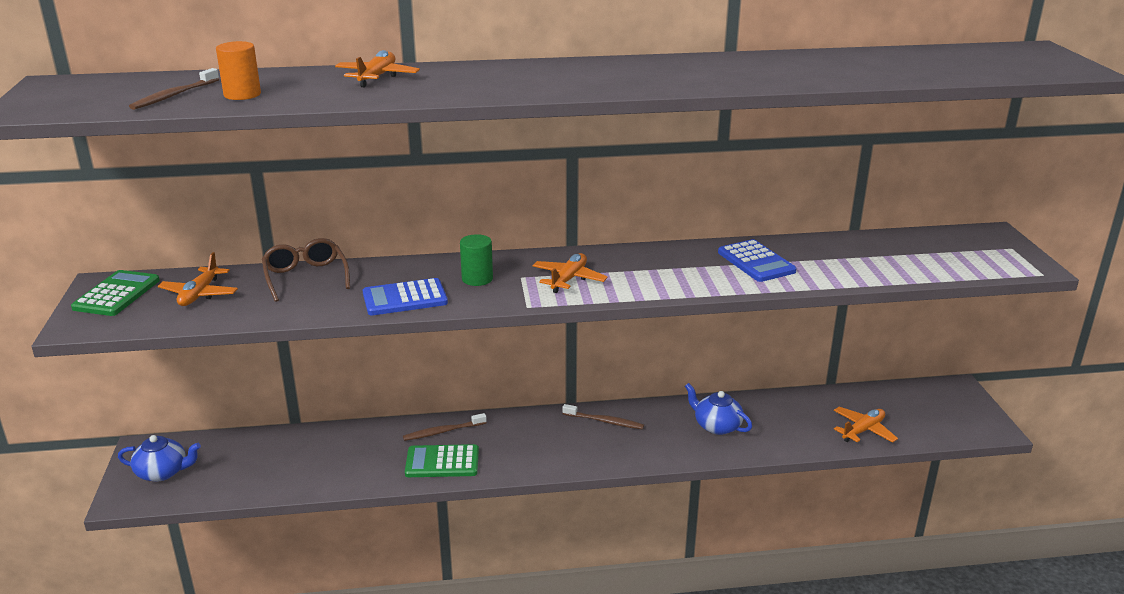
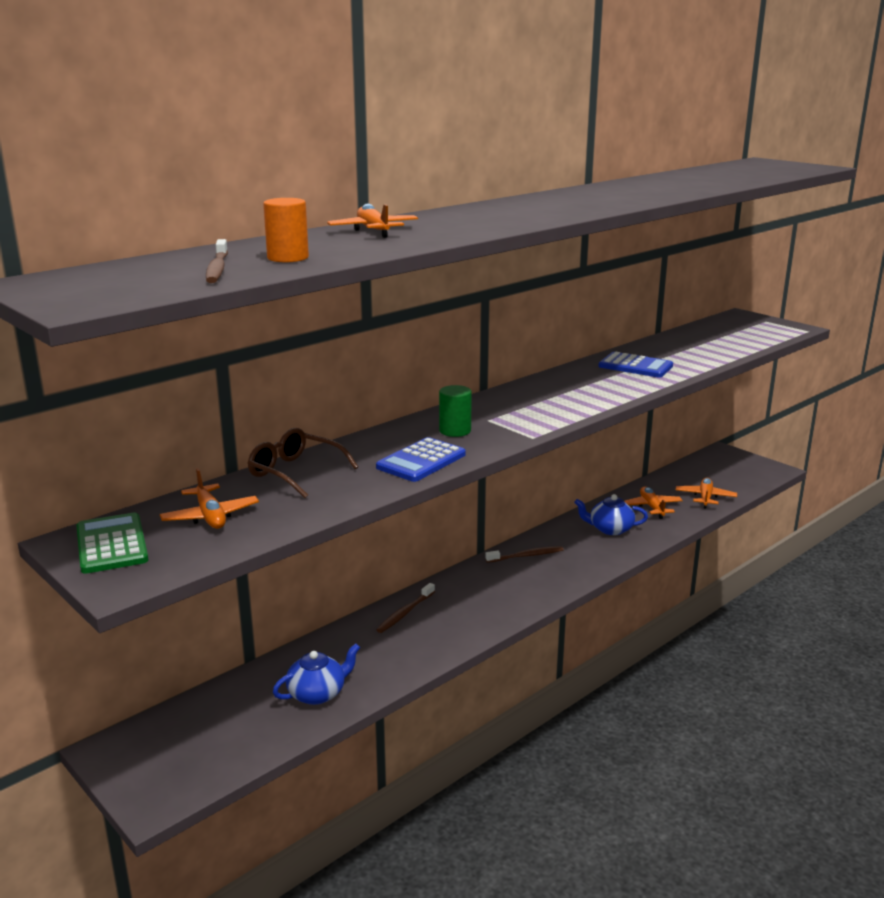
camera: 35 degrees left, 5 degrees down
(163, 472) = (165, 760): blue teapot -> blue teapot (317, 693)
(442, 462) = (438, 636): green calculator -> none
(569, 279) = (527, 411): orange plane -> orange plane (652, 507)

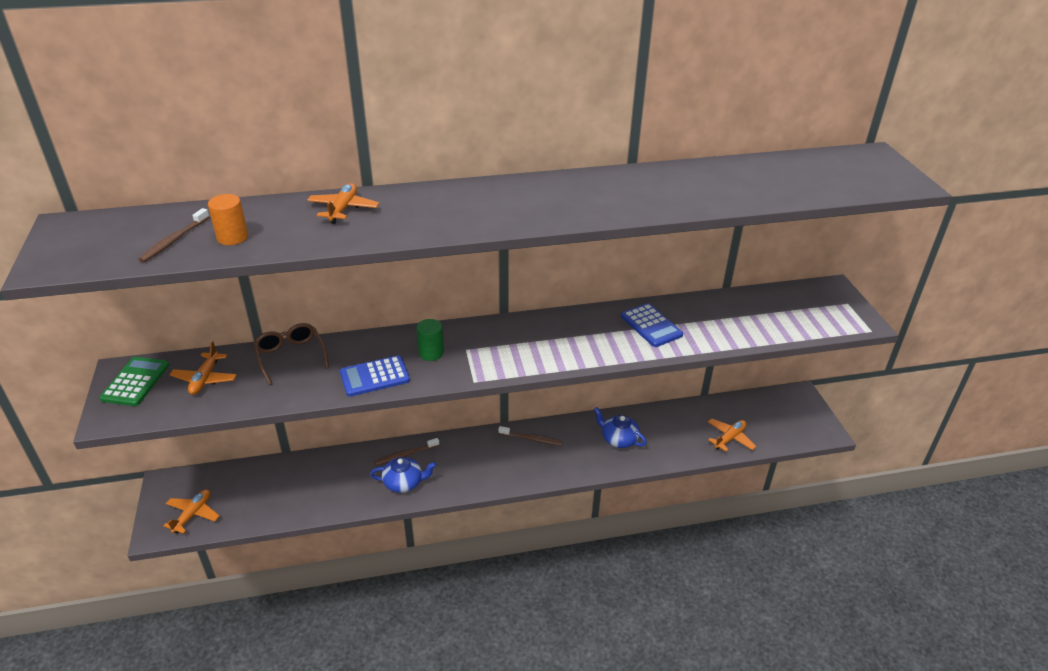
camera: 30 degrees right, 15 degrees up
(317, 693) = (299, 496): blue teapot -> blue teapot (404, 483)
(652, 507) = (674, 430): orange plane -> orange plane (193, 514)

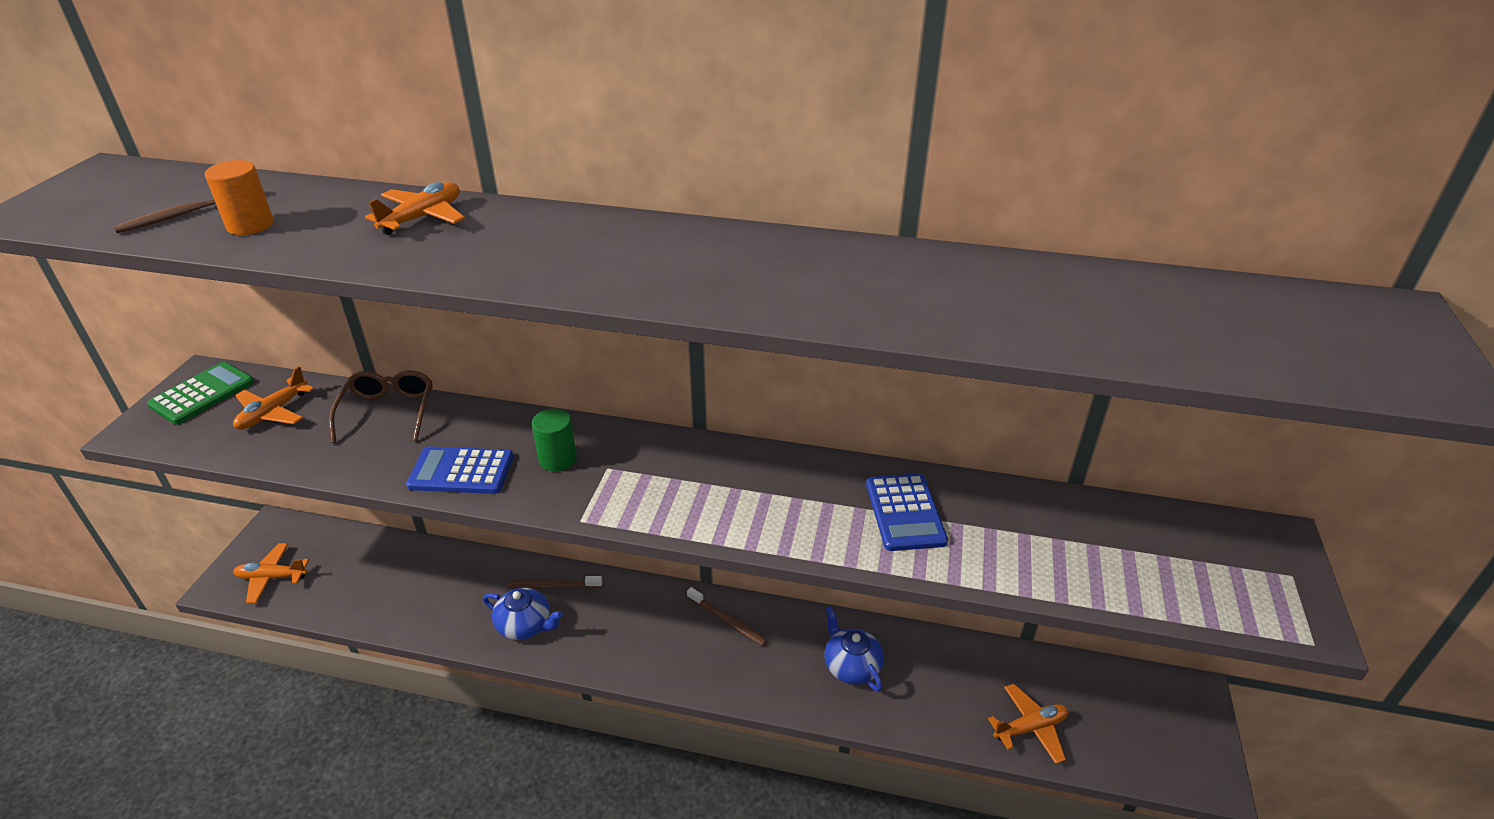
camera: 25 degrees right, 0 degrees up
(193, 514) = (272, 577): orange plane -> orange plane turned 135 degrees counterclockwise

